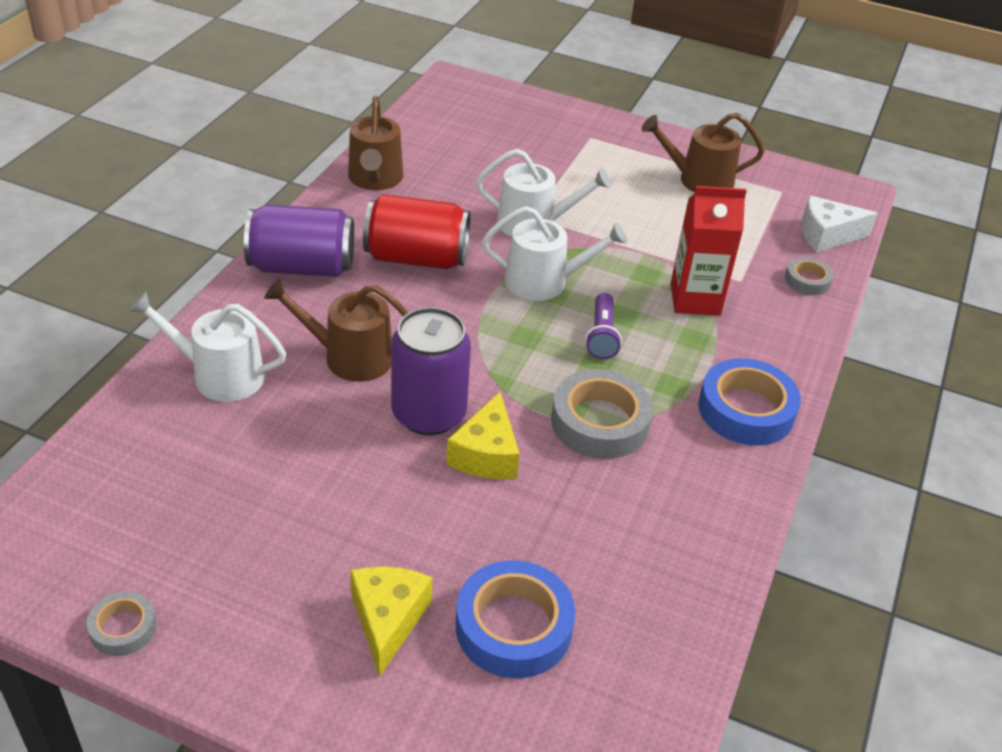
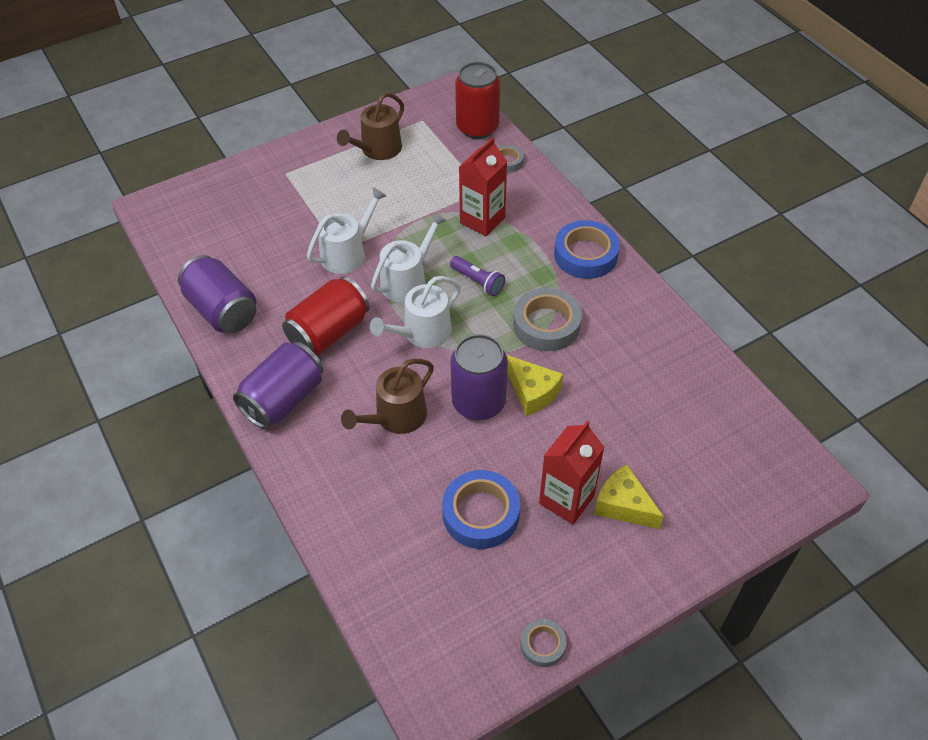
camera: 50 degrees left, 10 degrees up
(220, 375) = (357, 497): white watering can -> white watering can (422, 333)
(352, 557) = (566, 499): none -> red carton
(375, 179) = (222, 310): brown watering can -> purple can
(513, 626) = (665, 449): blue tape -> blue tape (481, 514)
(827, 235) = (477, 127): white cheese -> red can

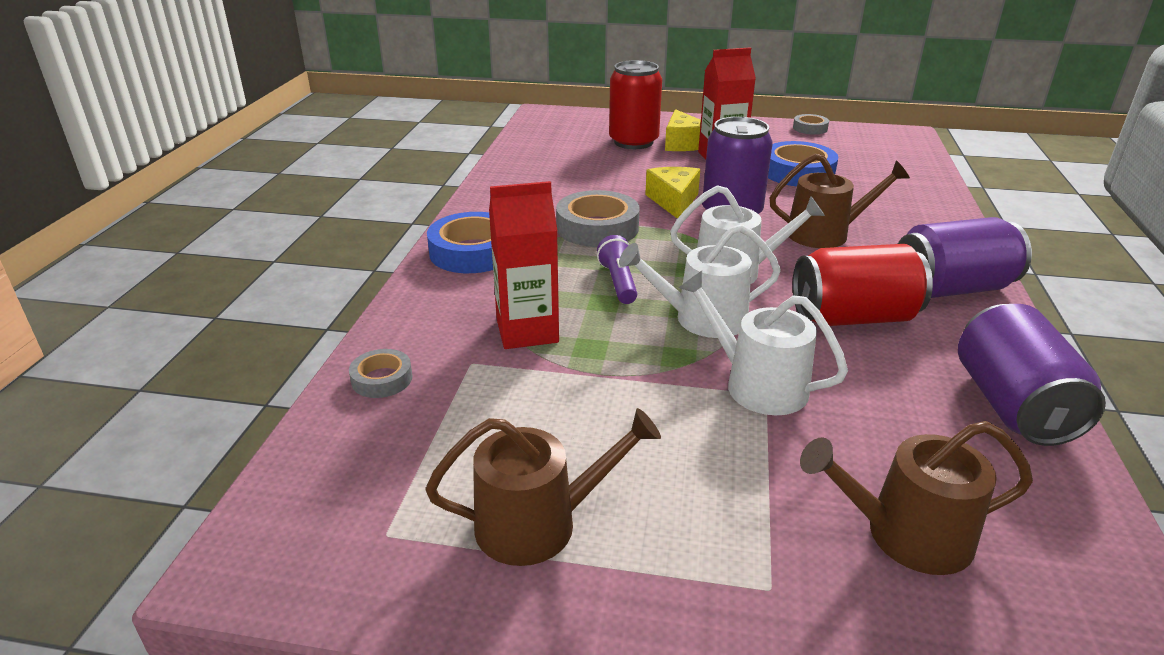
camera: 140 degrees left, 20 degrees down
(248, 216) = (906, 535): none -> brown watering can
(347, 253) = (757, 384): white watering can -> white watering can turned 45 degrees clockwise
(477, 127) = (329, 456): red can -> red can (633, 142)

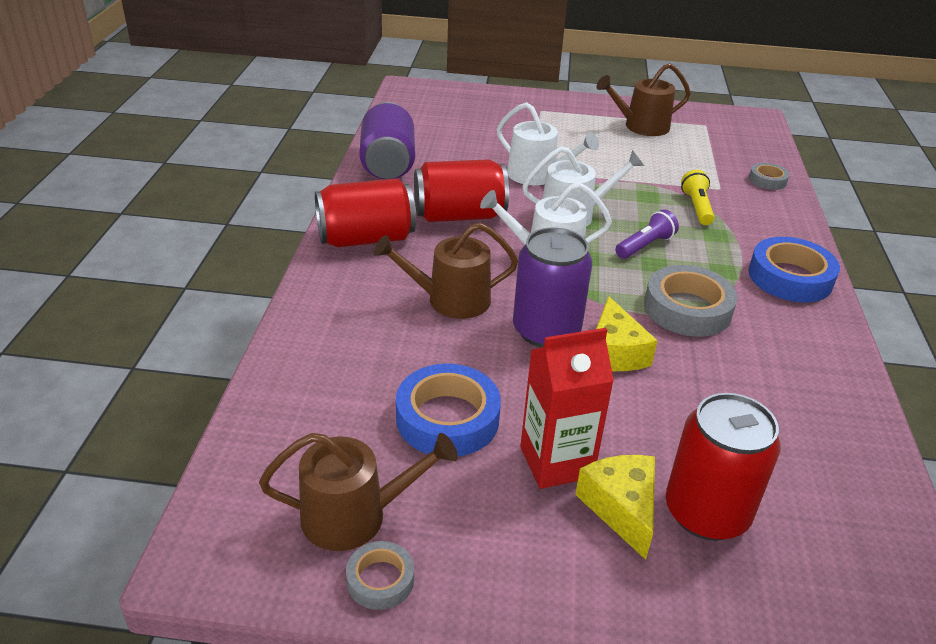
camera: 175 degrees right, 5 degrees up
(527, 331) = (696, 207): red carton -> yellow flashlight
(618, 282) = (645, 246): purple flashlight -> purple flashlight turned 120 degrees counterclockwise
(906, 535) = (478, 121): brown watering can -> brown watering can (354, 516)
(951, 288) = (366, 238): purple can -> red can

